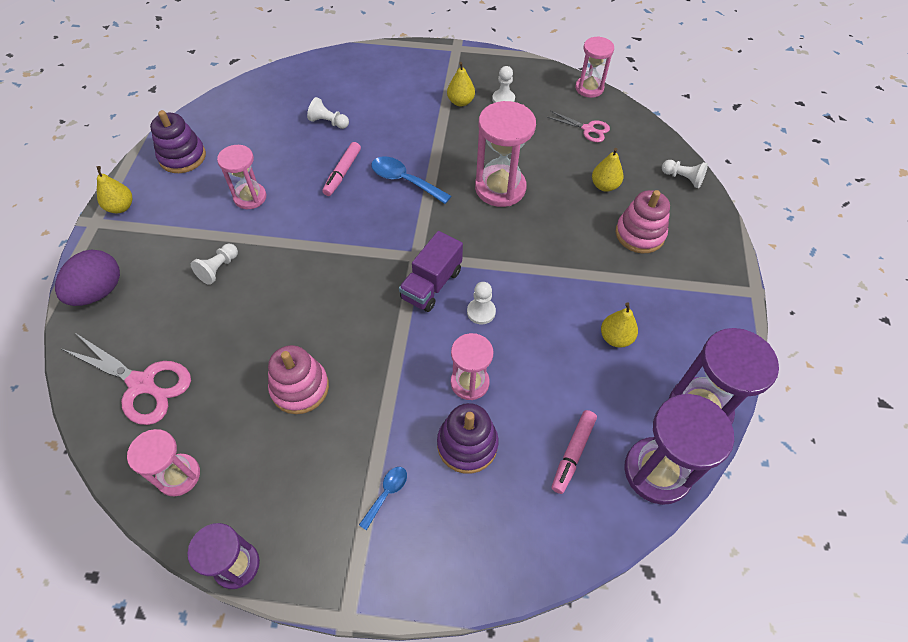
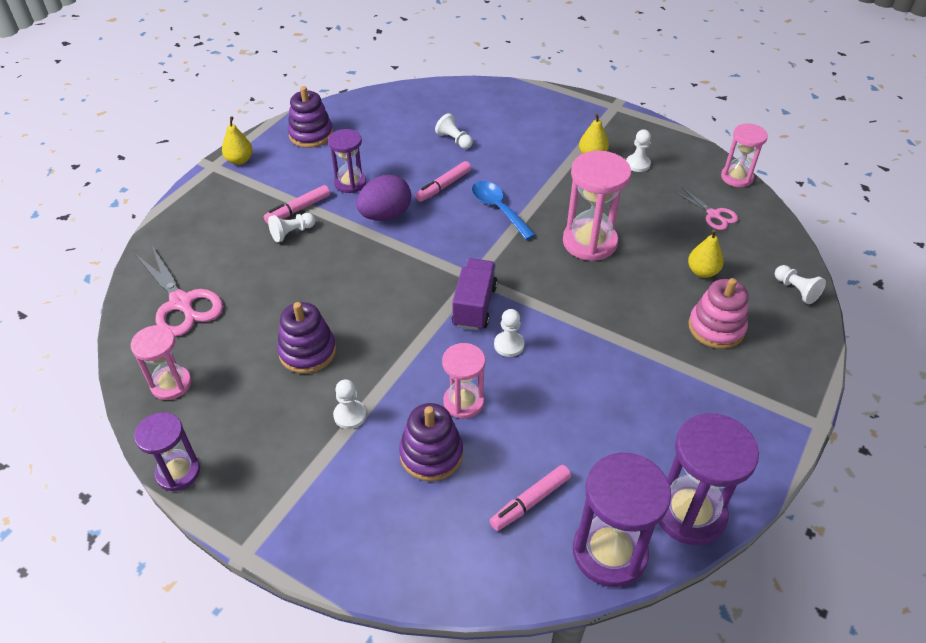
camera: 25 degrees right, 10 degrees down
(99, 292) = (187, 220): purple egg -> purple egg (385, 215)
(212, 242) = (298, 209): none -> pink marker
(250, 197) = (350, 183): pink hourglass -> purple hourglass
(300, 388) = (307, 351): pink stacking toy -> purple stacking toy
(374, 436) = (350, 415): none -> white pawn
(386, 494) = (334, 467): blue spoon -> none
(431, 284) = (474, 306): purple truck -> purple truck turned 135 degrees clockwise
(615, 338) = (634, 414): yellow pear -> none

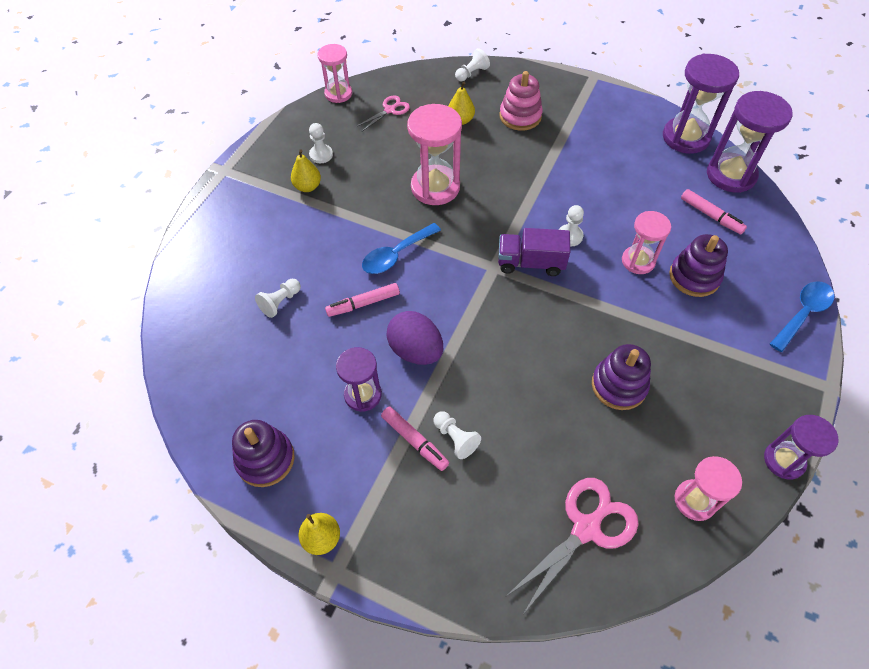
camera: 95 degrees left, 10 degrees up
(350, 415) = (677, 338): white pawn -> none
(352, 561) = (802, 314): none -> blue spoon
(443, 186) = (363, 304): pink marker -> pink marker turned 120 degrees clockwise

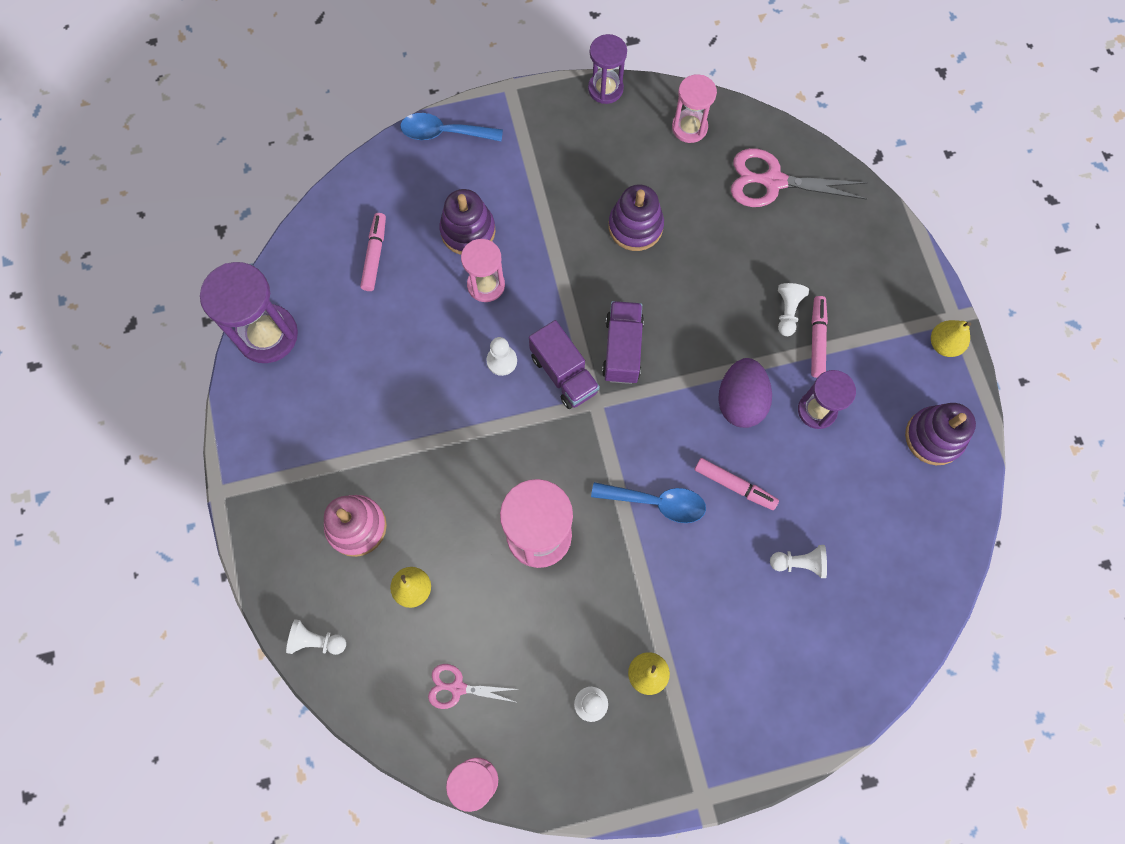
camera: 130 degrees left, 15 degrees up
(520, 307) = (622, 349): none -> purple truck
(731, 175) = (299, 265): purple hourglass -> none

